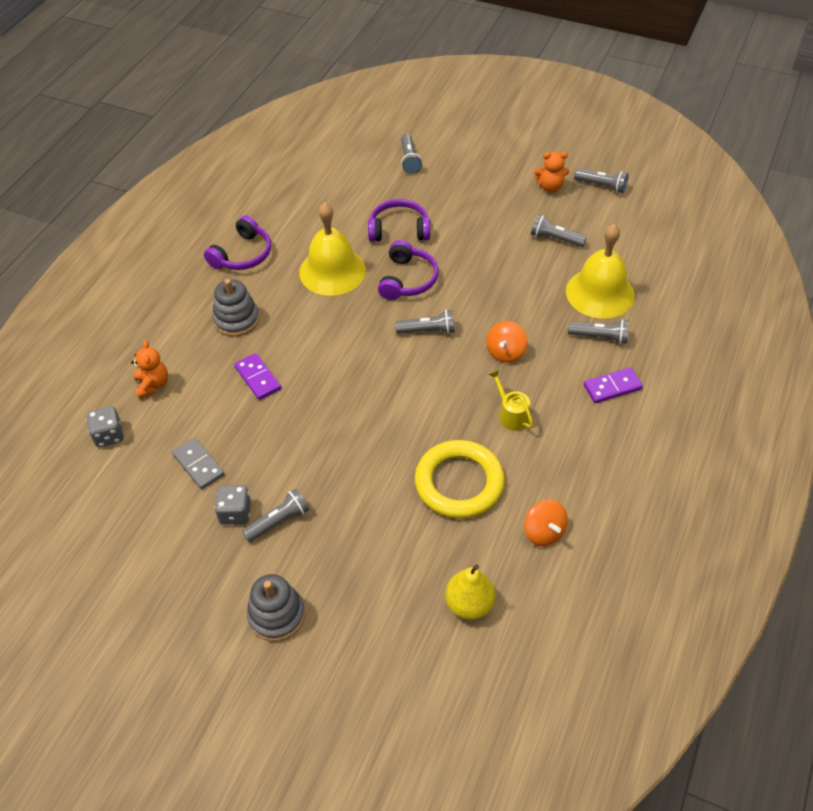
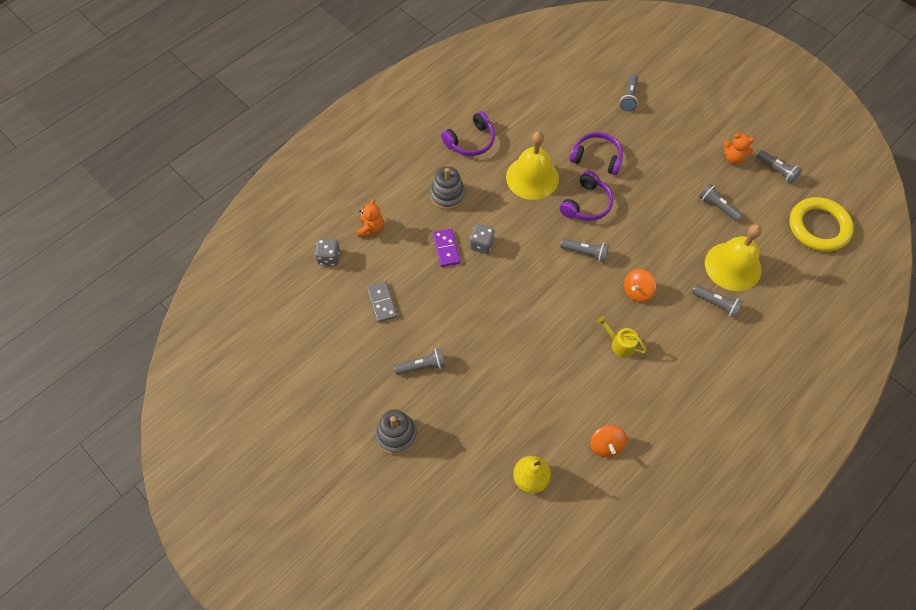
camera: 20 degrees right, 10 degrees up
(235, 513) = (394, 349): grey dice -> grey dice (481, 244)
(459, 483) = (559, 384): yellow ring -> yellow ring (818, 227)
(511, 415) = (620, 344): yellow watering can -> yellow watering can turned 45 degrees counterclockwise
(612, 387) = (707, 349): purple domino -> none

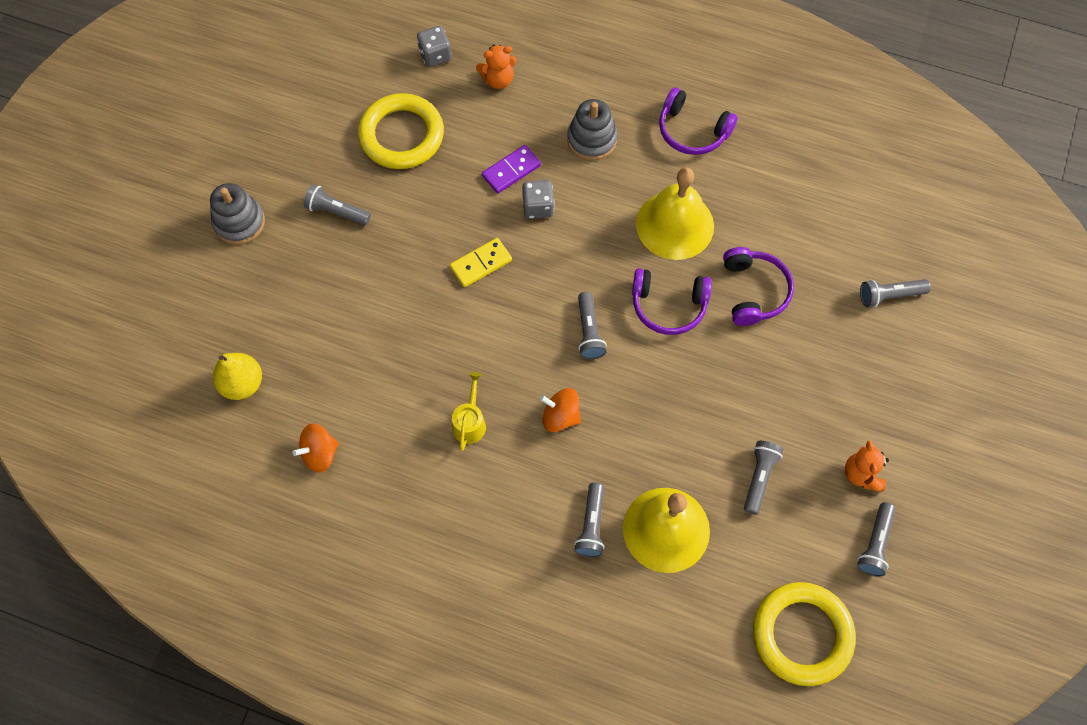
camera: 65 degrees right, 5 degrees up
(382, 302) = (401, 135): grey domino -> yellow ring
(422, 366) = (337, 211): grey flashlight -> grey flashlight turned 150 degrees clockwise
(507, 293) = (481, 264): none -> yellow domino

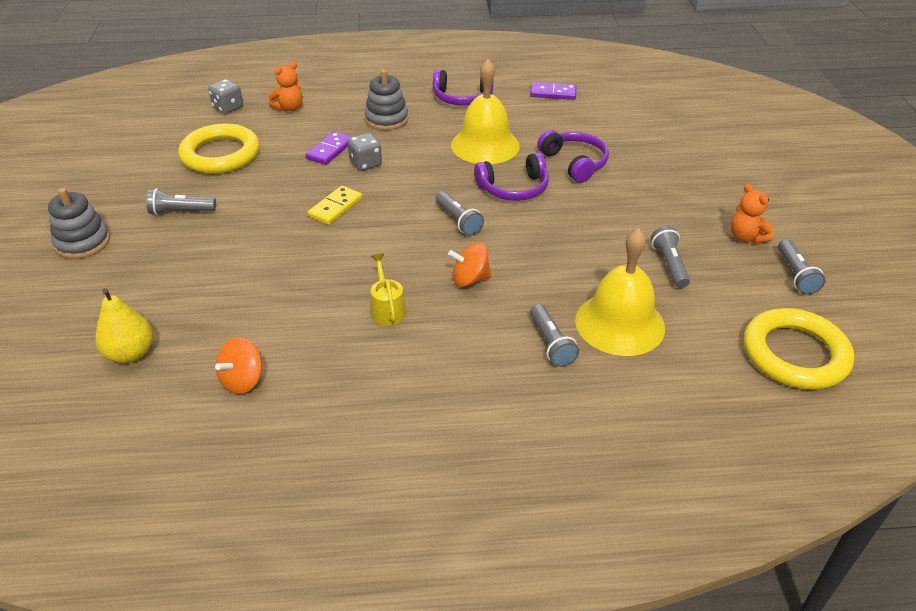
camera: 25 degrees left, 25 degrees down
(799, 161) = (553, 93): none -> purple domino
(889, 295) = (675, 139): grey flashlight -> none

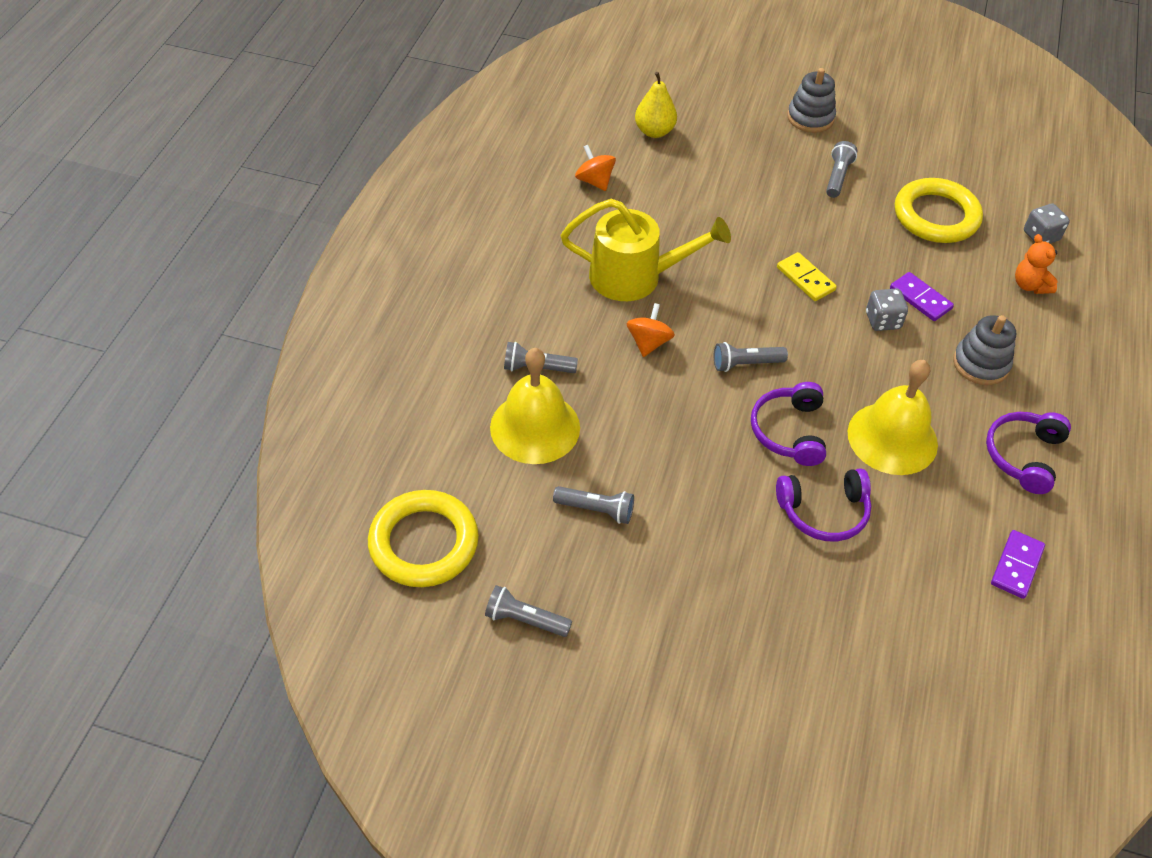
camera: 110 degrees right, 10 degrees up
(387, 309) = (635, 276): yellow watering can -> yellow watering can, size x2.13
(746, 237) = (608, 611): orange teddy bear -> none

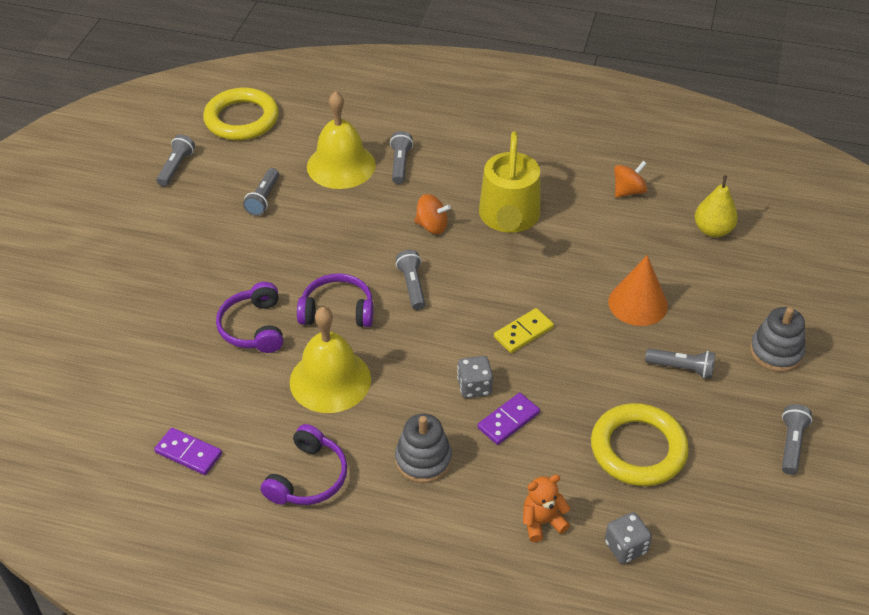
camera: 90 degrees right, 5 degrees down
(758, 194) = (638, 303): none -> orange cone
(912, 127) = (791, 445): none -> grey flashlight
(1023, 456) = (308, 478): purple headphones -> purple headphones turned 90 degrees clockwise

